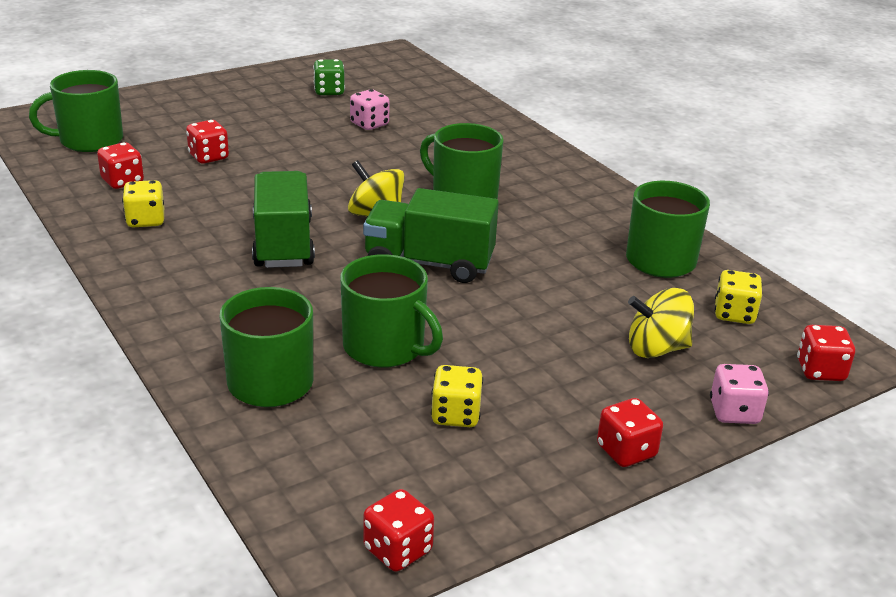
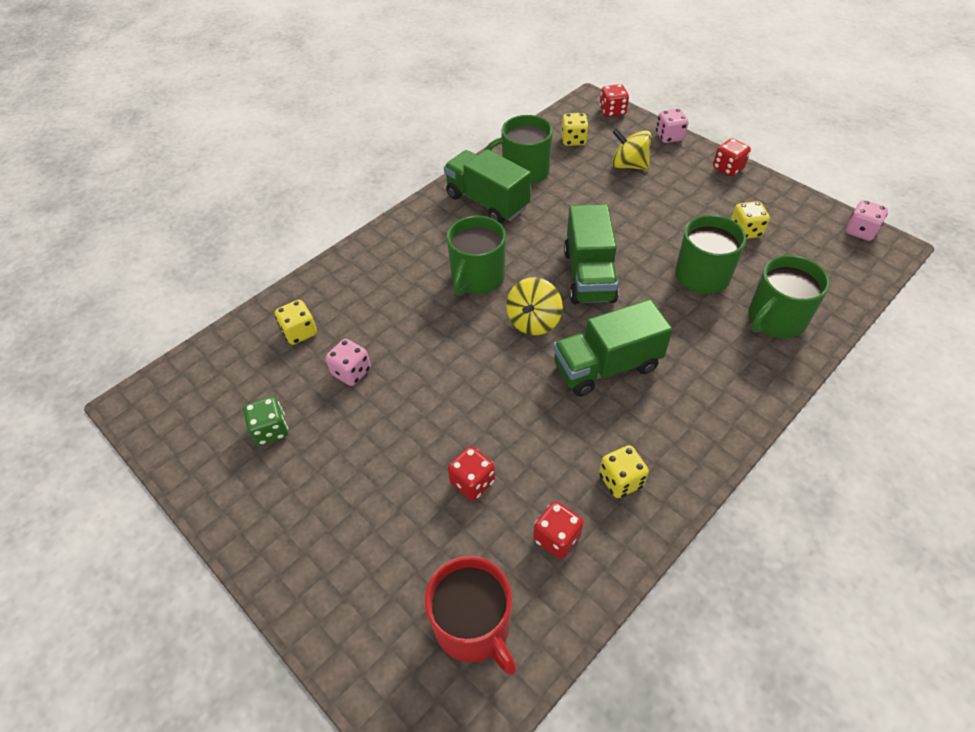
camera: 100 degrees left, 20 degrees up
(89, 140) = (474, 625): green mug -> red mug
(397, 550) = (860, 231): red dice -> pink dice
(433, 109) = (299, 332): none -> yellow dice
(599, 223) = (487, 202): none -> green truck
(656, 349) = (628, 165): yellow spinning top -> yellow spinning top turned 135 degrees clockwise

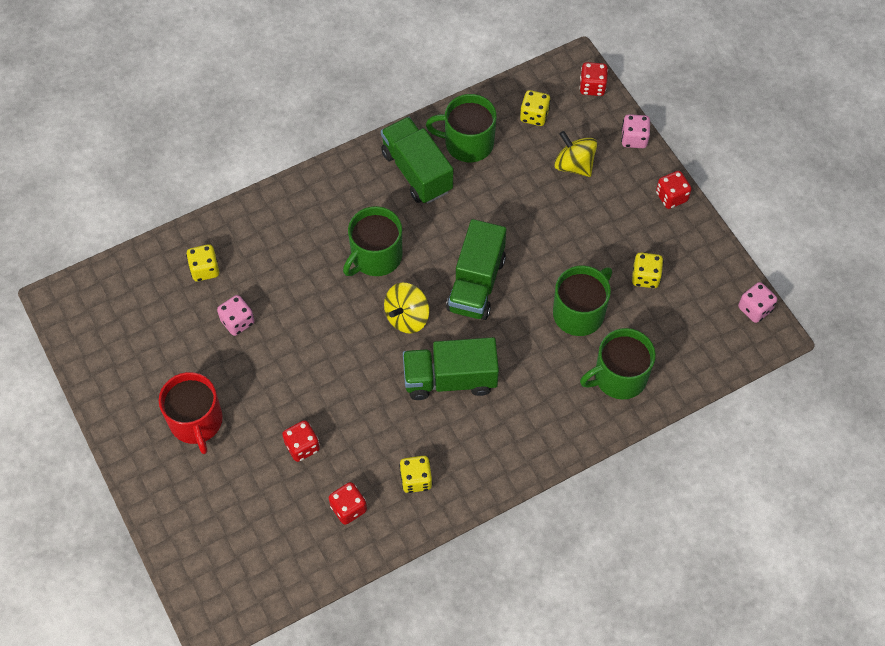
camera: 15 degrees right, 10 degrees up
(271, 430) = (160, 356): green dice -> none
(474, 625) = (265, 551): red mug -> red mug (196, 422)

